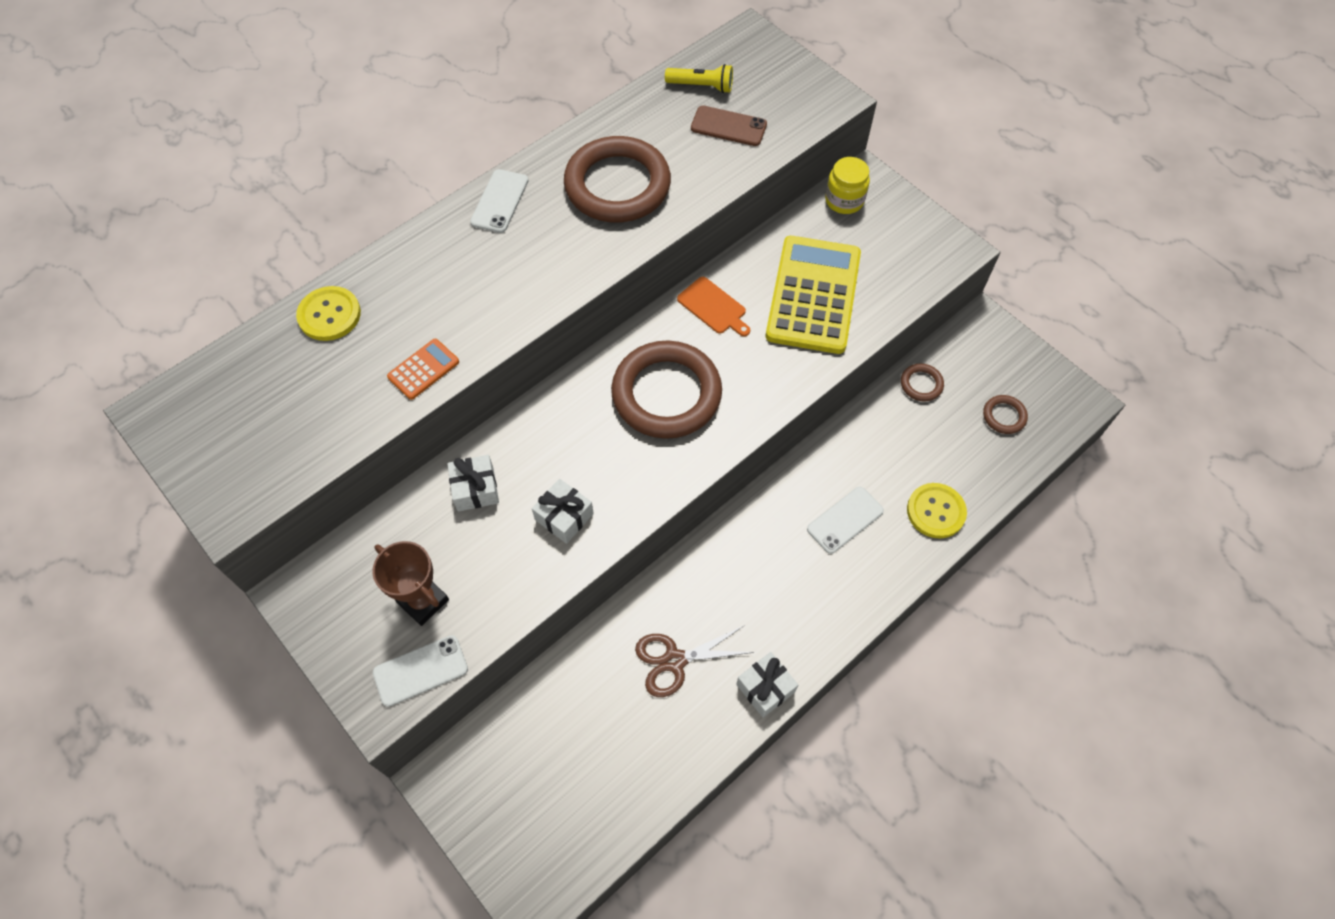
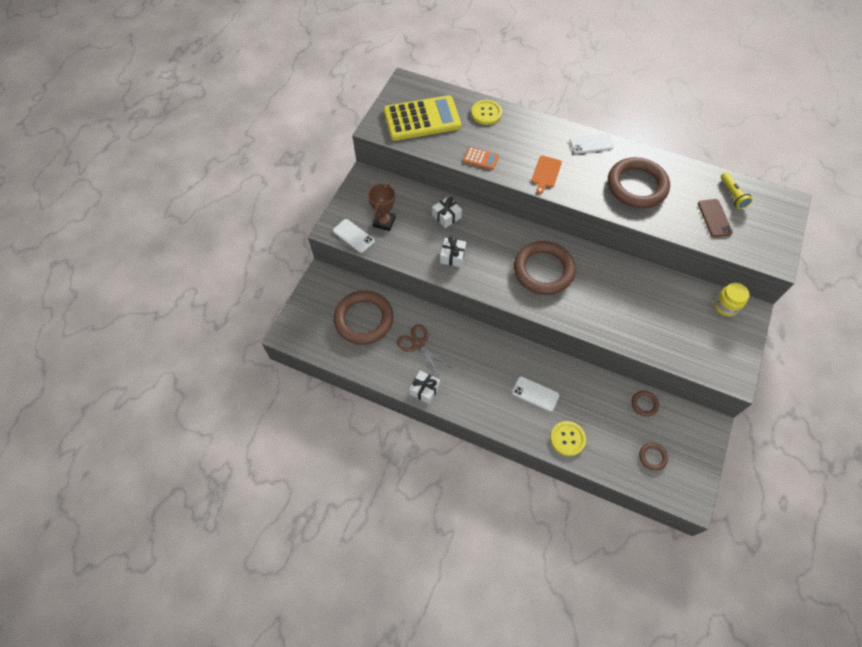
camera: 65 degrees right, 0 degrees up
(578, 736) = (364, 319): none -> brown ring
(713, 307) = (608, 270): orange cutting board -> orange cutting board (546, 173)
(813, 295) = (649, 314): yellow calculator -> yellow calculator (422, 119)

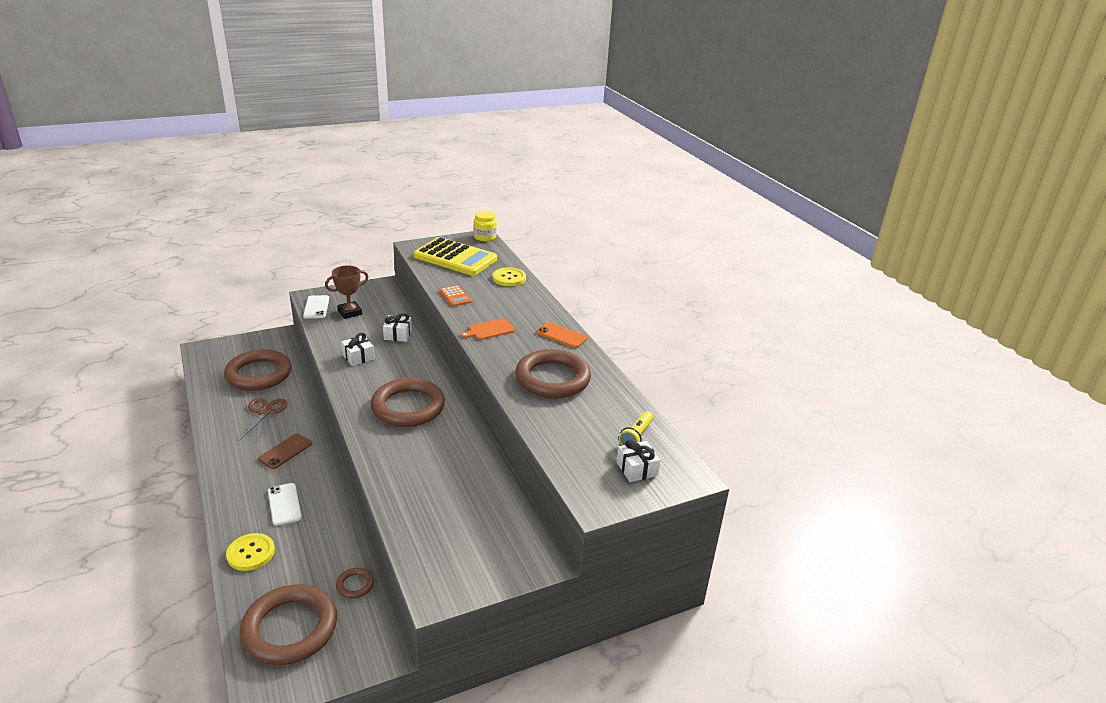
camera: 40 degrees right, 30 degrees down
(424, 390) = (217, 440): white gift -> white gift (637, 469)
(591, 144) = (561, 335): white phone -> orange phone
(652, 457) = (290, 628): brown ring -> brown ring, size x2.35
(714, 218) = (587, 439): brown phone -> brown phone (285, 451)
(725, 306) = (525, 540): yellow jar -> yellow jar (485, 237)

